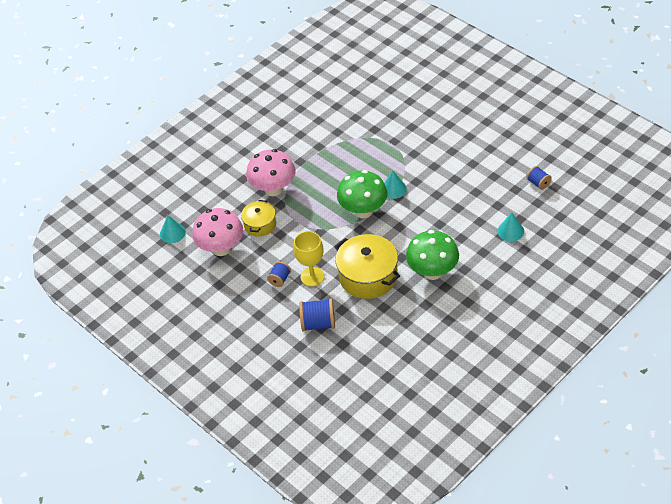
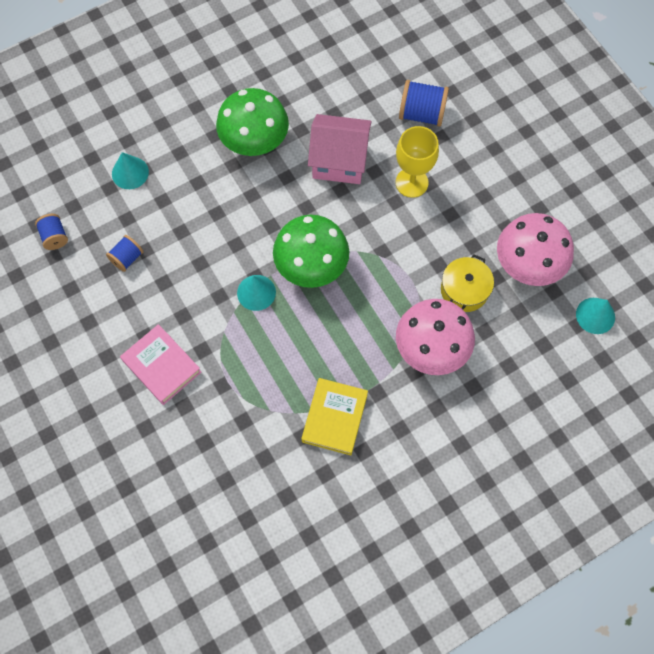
camera: 170 degrees left, 20 degrees up
(280, 279) = (456, 191): blue spool -> blue spool (127, 258)
(321, 144) = (335, 418): none -> yellow book
(368, 276) = (339, 161): yellow pot -> pink house
(434, 140) = (162, 366): none -> pink book

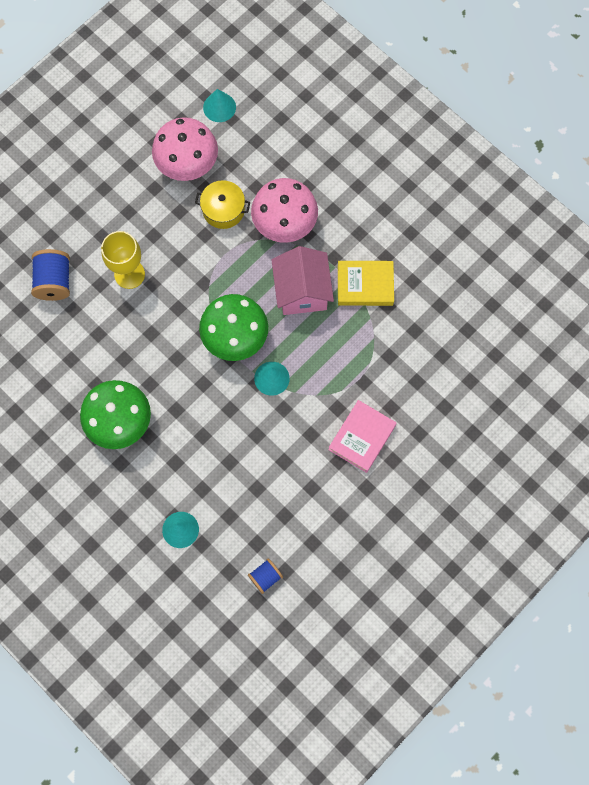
camera: 105 degrees left, 5 degrees up
(127, 258) = (269, 502): blue spool -> none
(339, 161) = (122, 342): pink house -> pink house (302, 291)

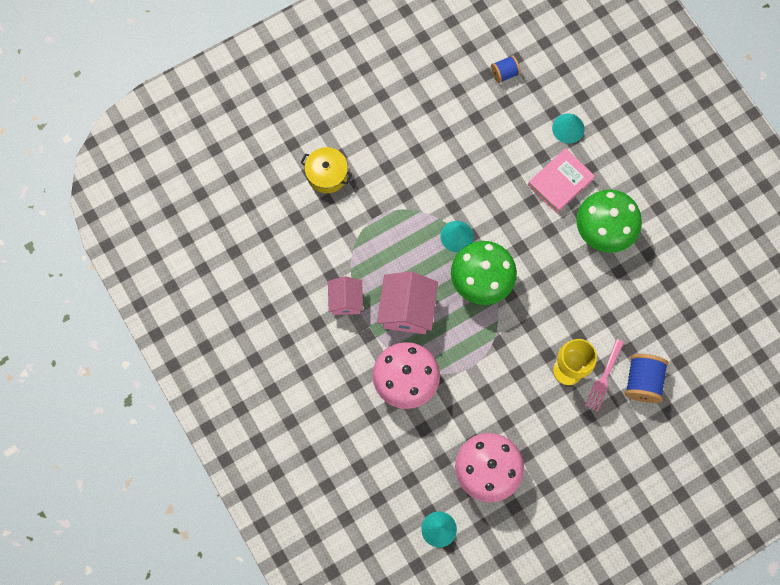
camera: 165 degrees left, 0 degrees up
(93, 275) = (604, 378): none -> pink fork
(223, 210) = (462, 413): yellow pot -> yellow pot (327, 174)
(362, 437) = (390, 164): pink book -> pink book (560, 182)
(365, 285) = (346, 301): yellow book -> pink house

